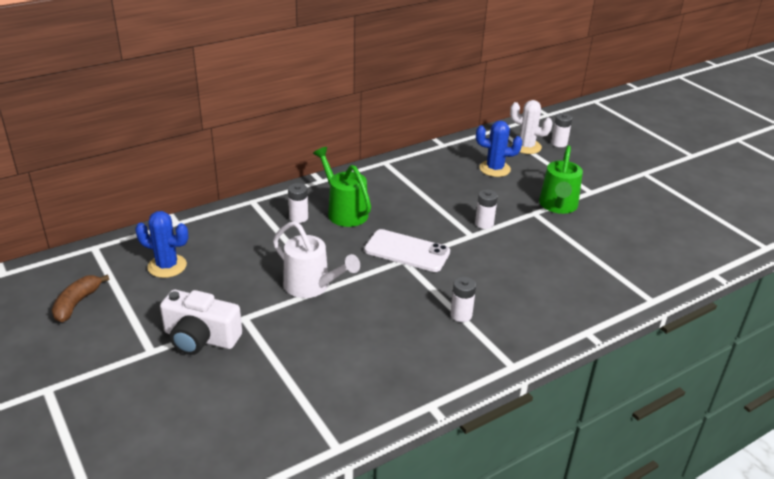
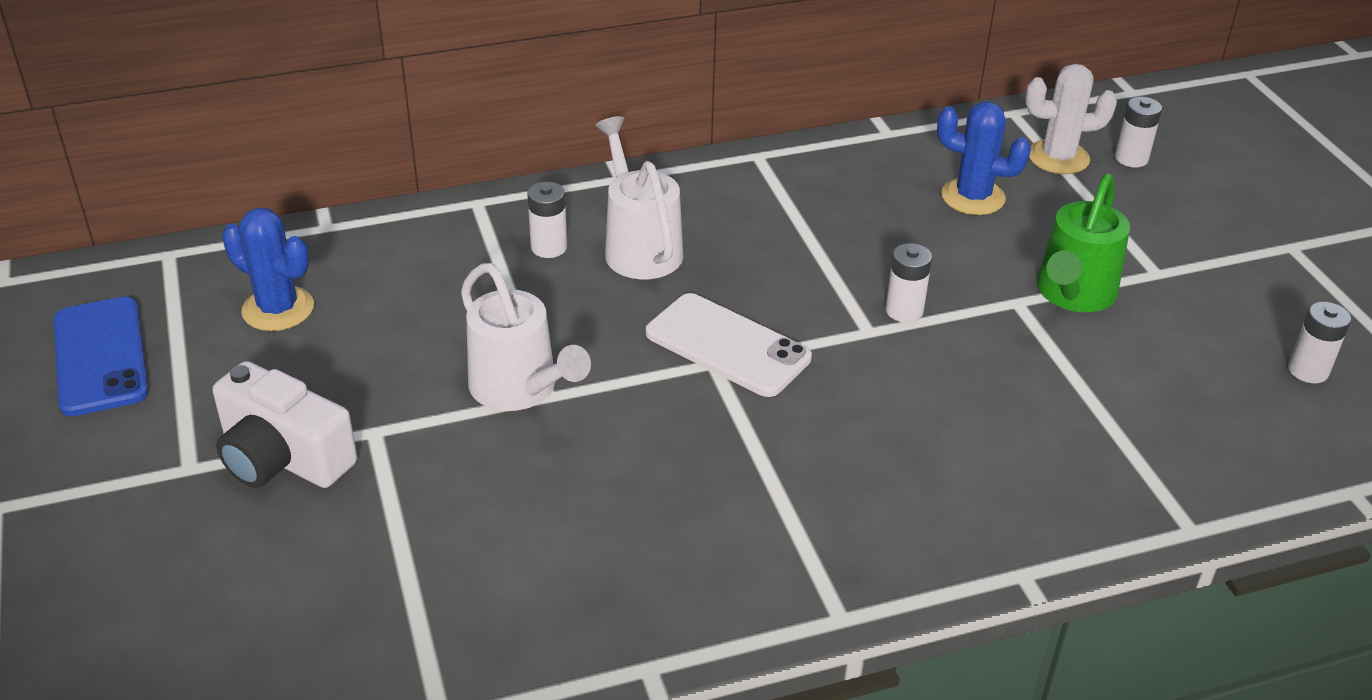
camera: 15 degrees right, 5 degrees up
(77, 303) = (100, 356): brown banana -> blue phone
(344, 211) = (639, 246): green watering can -> white watering can
(461, 315) = (781, 494): white battery -> white battery (1308, 370)
(526, 147) = (1058, 157): white cactus -> white cactus turned 45 degrees counterclockwise

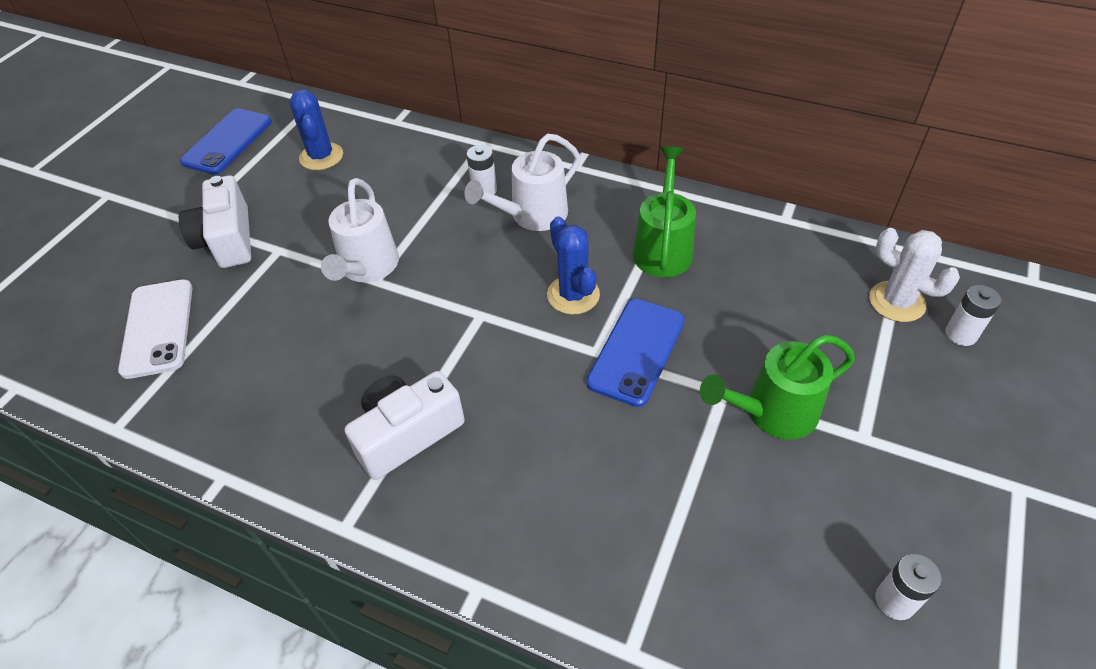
camera: 45 degrees right, 10 degrees up
(639, 246) = (532, 216): white watering can -> white watering can turned 150 degrees counterclockwise
(727, 346) = (501, 309): white phone -> white phone (158, 328)
(788, 505) = (407, 434): none -> white camera
(811, 211) = (663, 247): none -> green watering can
(904, 310) = (636, 351): white battery -> blue phone
(973, 197) = (789, 297): blue cactus -> blue cactus (573, 295)

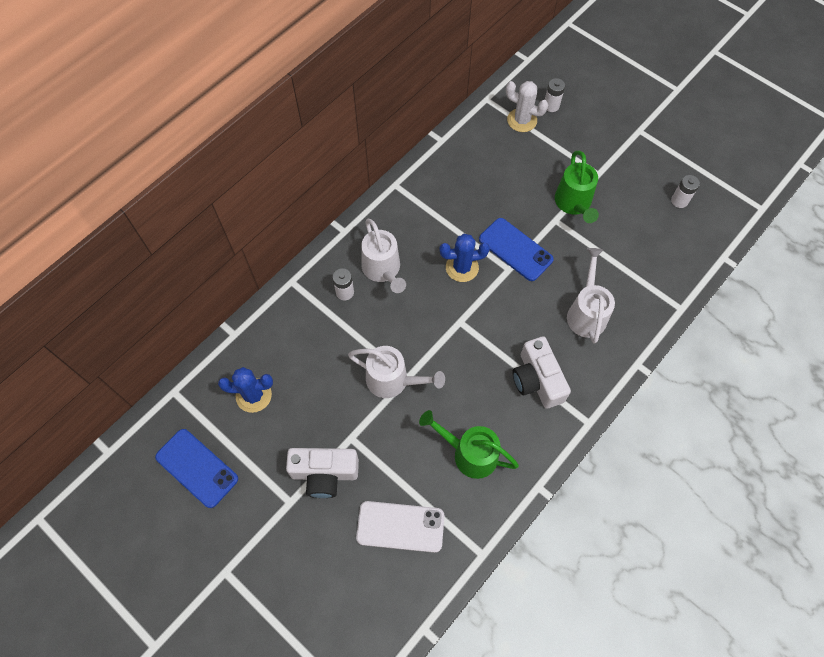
camera: 75 degrees left, 15 degrees up
(557, 479) = (586, 312): none -> white watering can
(663, 247) = (441, 209): green watering can -> green watering can (469, 453)
(896, 302) = (522, 120): white cactus -> white cactus turned 60 degrees clockwise

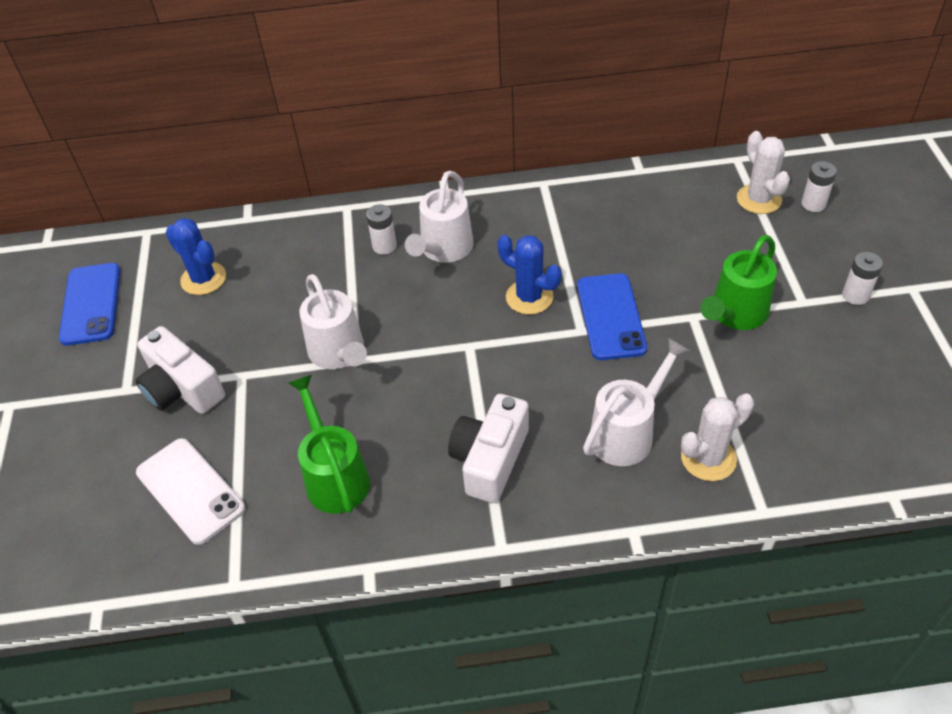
camera: 45 degrees right, 15 degrees down
(634, 298) = (708, 458): none -> white cactus
(679, 201) = (891, 393): white battery -> white battery (855, 295)

